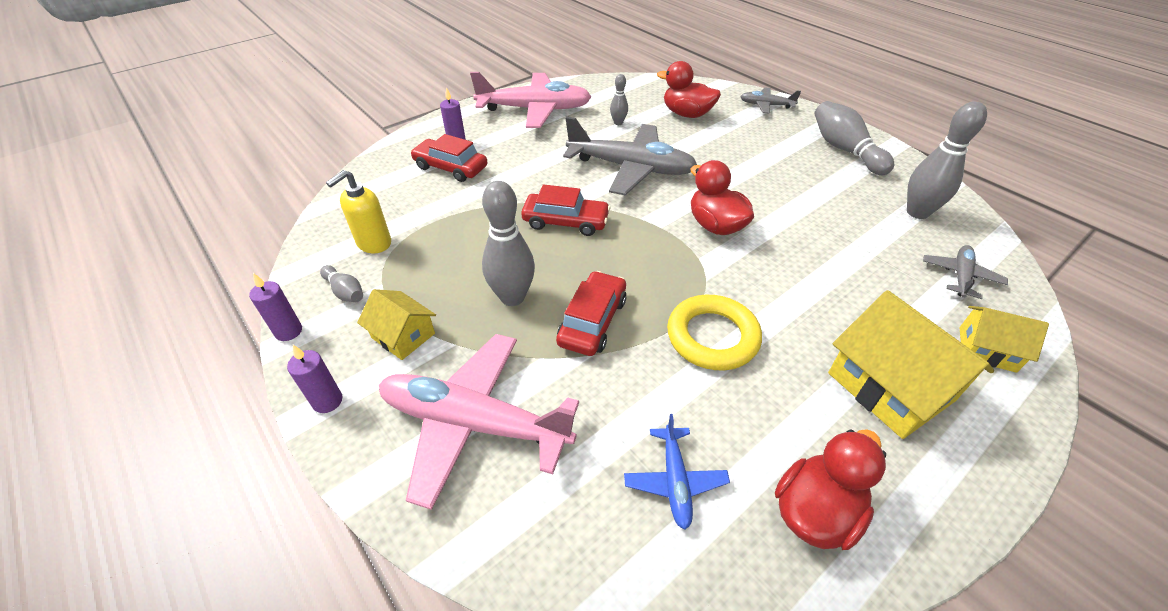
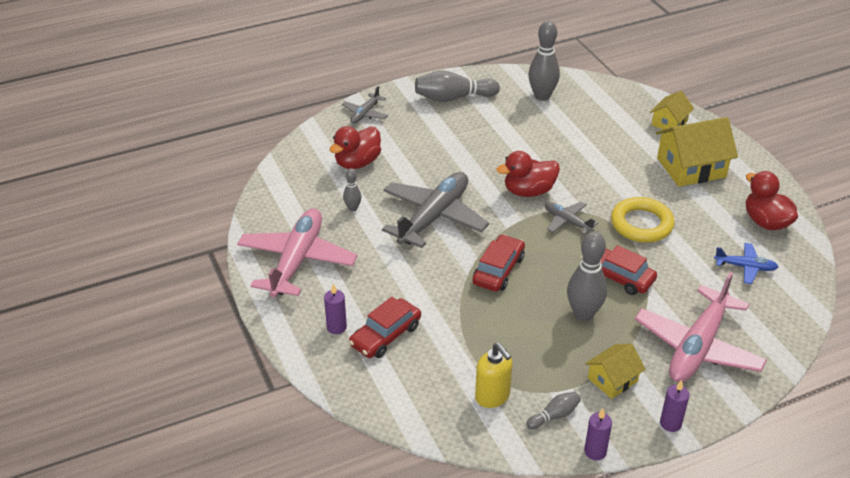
camera: 75 degrees left, 5 degrees down
(960, 276) = (609, 106): grey plane -> grey plane (567, 221)

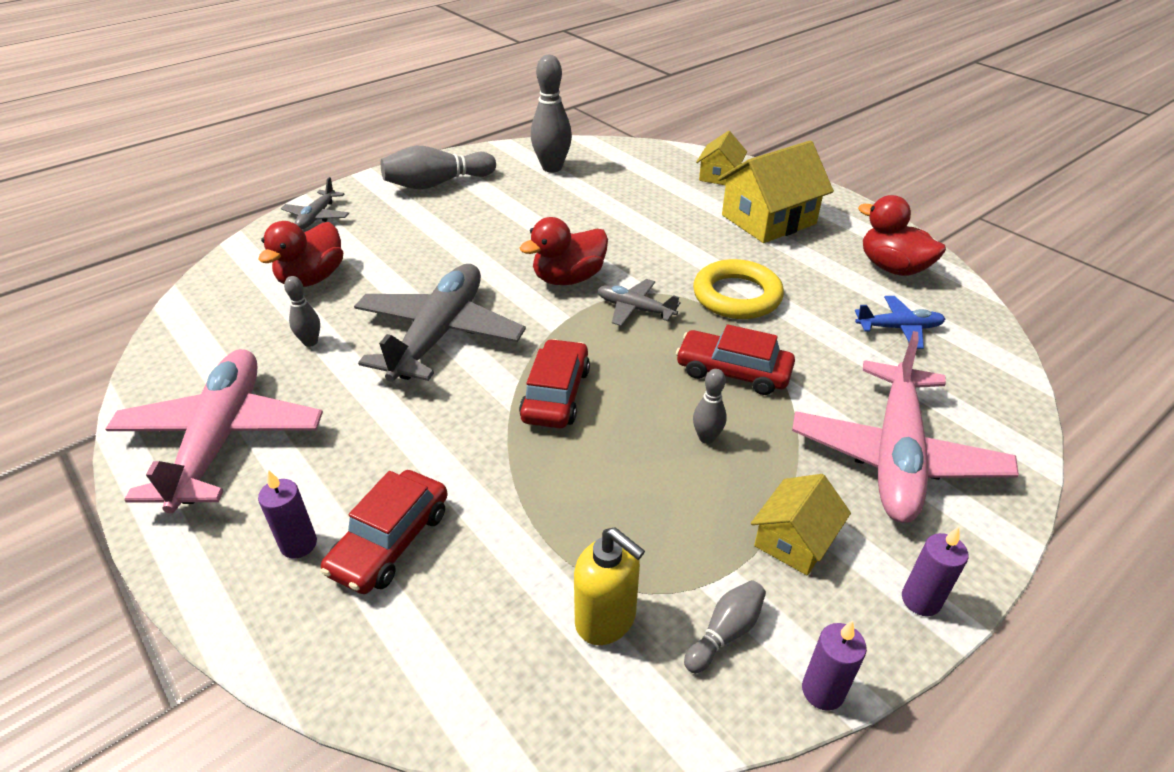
camera: 15 degrees left, 0 degrees up
(583, 314) = (706, 438): grey bowling pin -> grey bowling pin, size x0.52

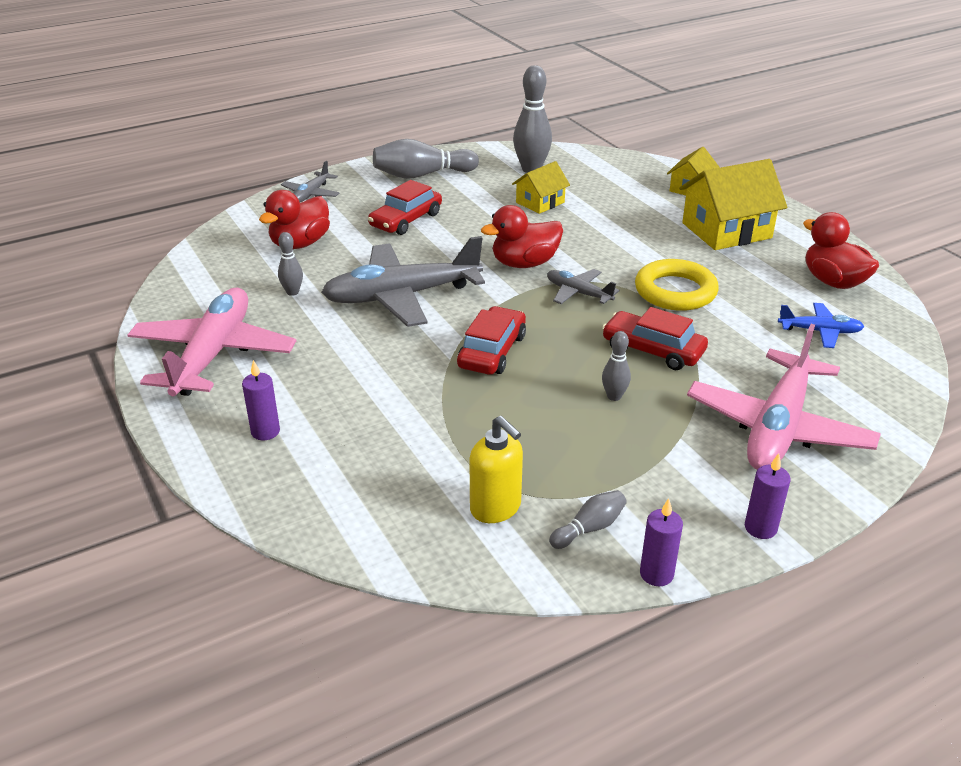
camera: 10 degrees right, 5 degrees down
(390, 541) = (336, 438): red car -> red car (406, 220)
(439, 334) = (401, 296): grey plane -> grey plane turned 135 degrees counterclockwise
(794, 540) = (667, 475): yellow house -> yellow house (540, 202)

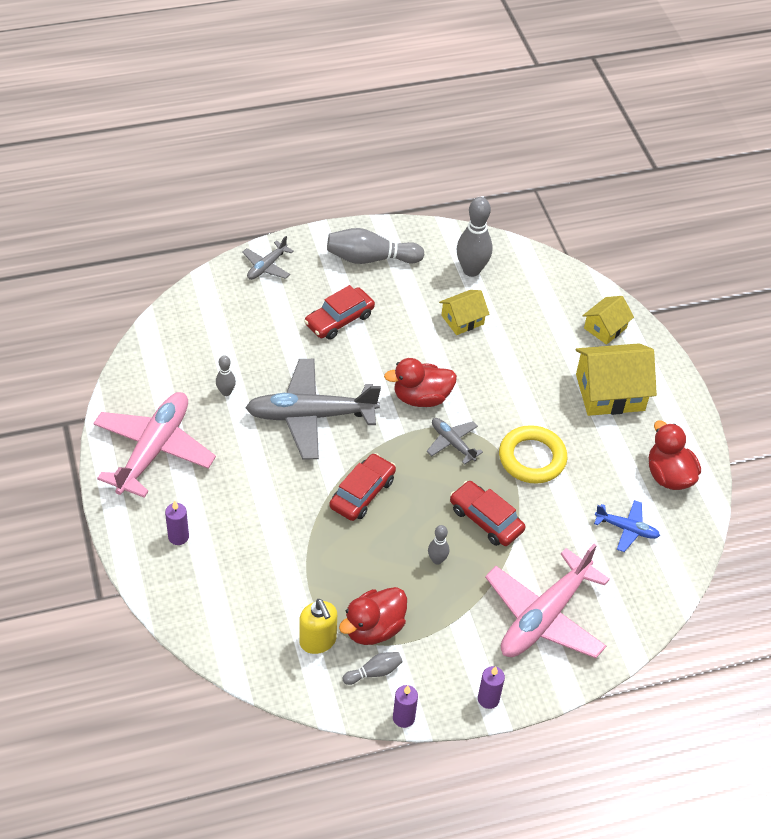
camera: 10 degrees right, 15 degrees up
(300, 244) = (244, 332): red duck -> red duck (373, 628)

